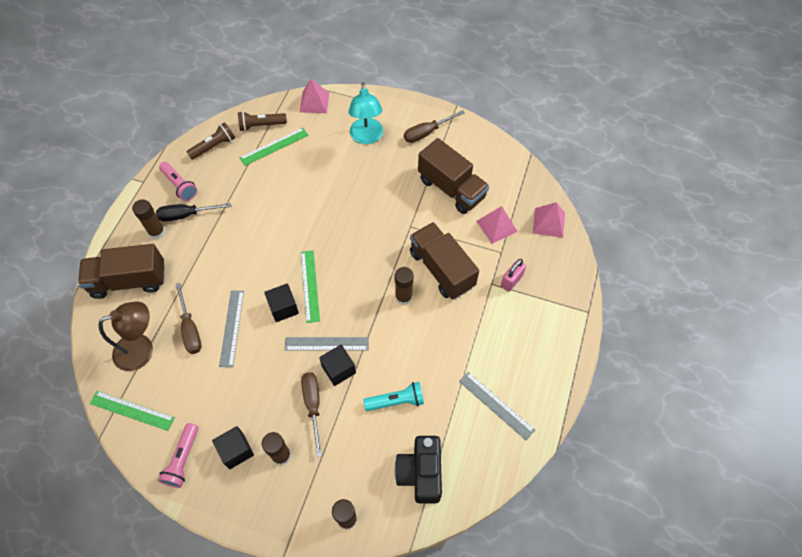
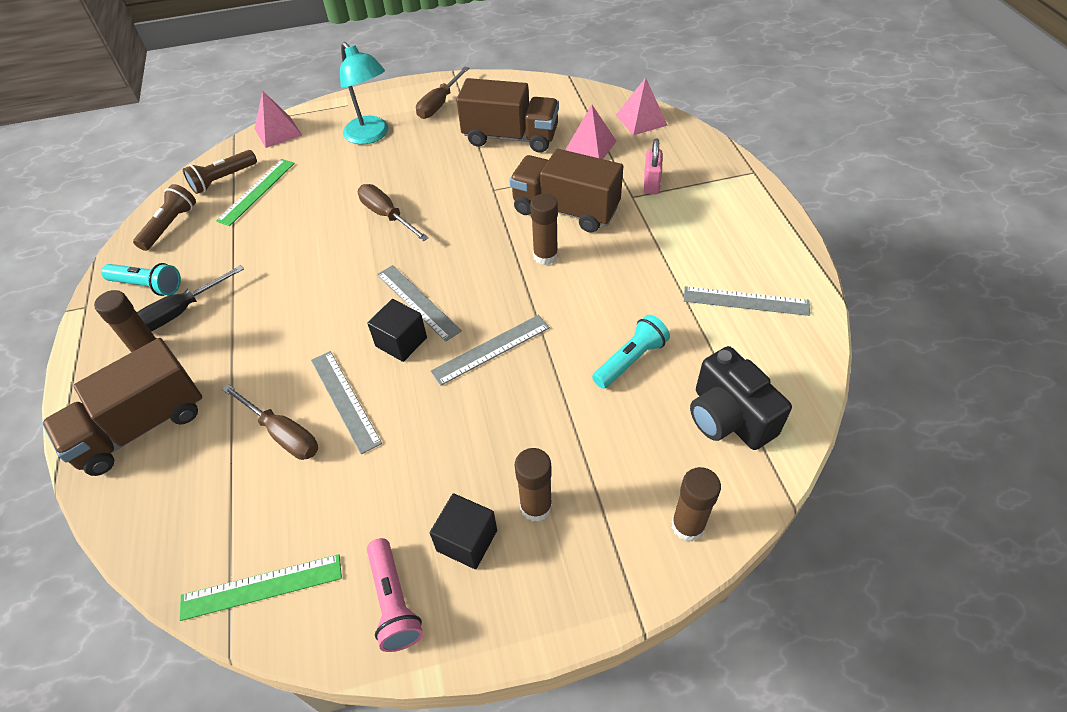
camera: 30 degrees left, 10 degrees down
(142, 349) = (222, 499): brown lamp -> none
(180, 185) = (148, 286): pink flashlight -> turquoise flashlight
(310, 285) = (417, 302): green ruler -> grey ruler
(313, 406) = (530, 425): brown screwdriver -> brown screwdriver (387, 215)
(338, 369) = (530, 367): black cube -> none

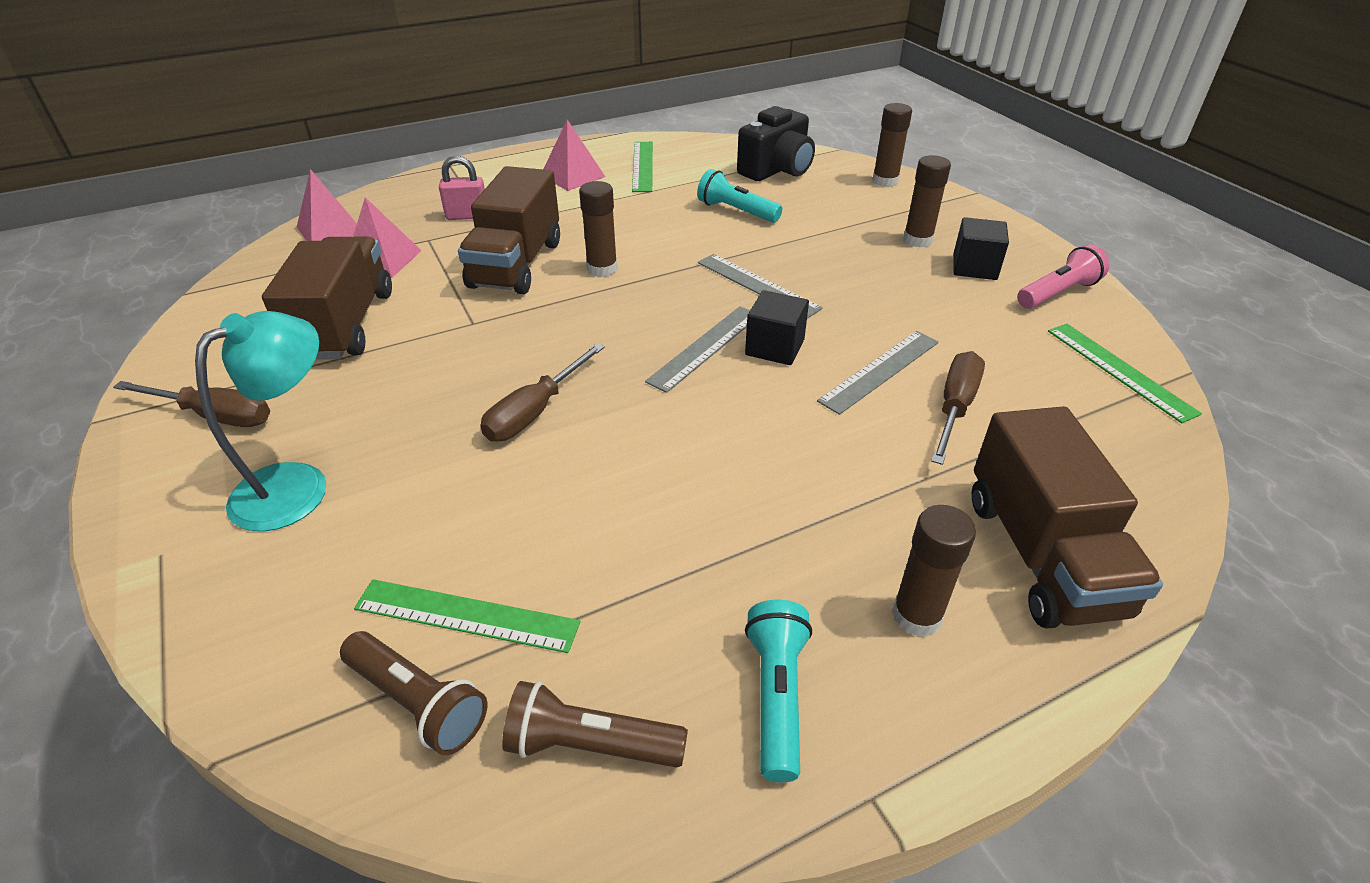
camera: 105 degrees left, 10 degrees down
(141, 427) = (1042, 555): brown truck -> brown truck turned 45 degrees clockwise
(182, 311) = (816, 604): black screwdriver -> none
(278, 132) = (235, 656): pink pyramid -> pink pyramid (572, 176)
(746, 301) = (642, 166): grey ruler -> green ruler

